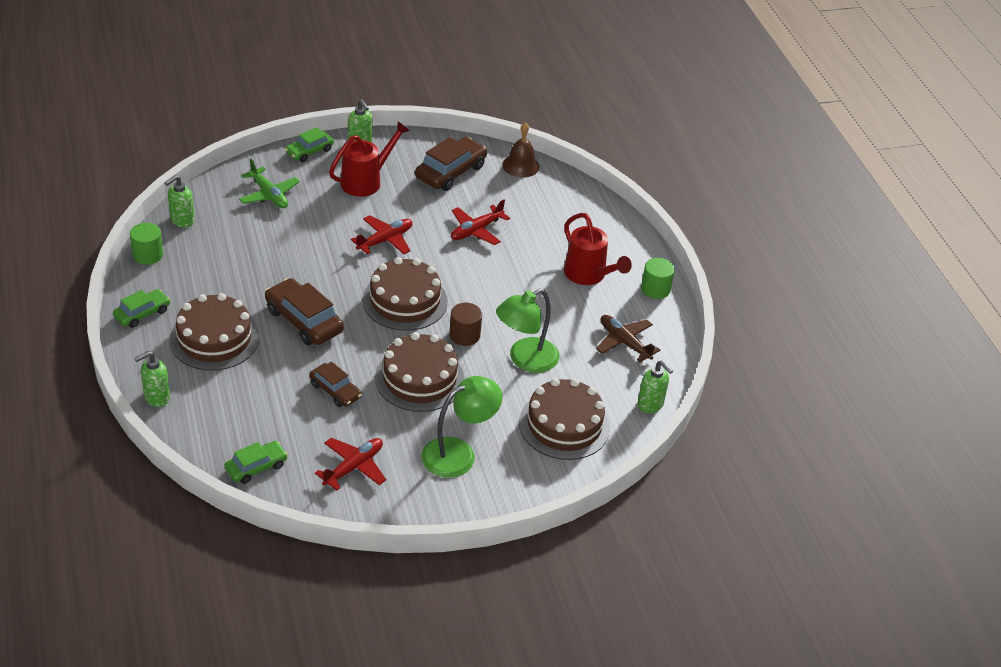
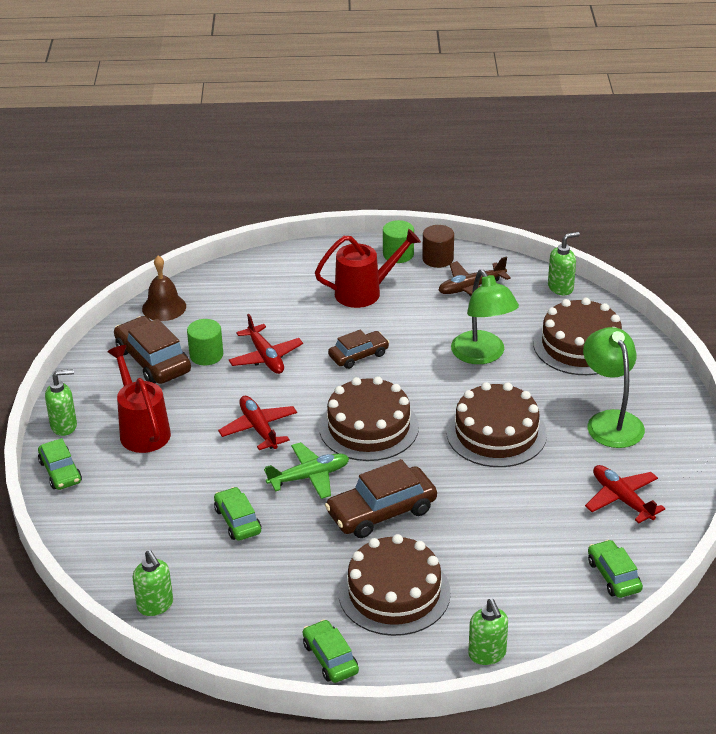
camera: 70 degrees left, 5 degrees down
(148, 255) = (215, 645): green cylinder -> green cylinder (206, 355)
(269, 195) = (134, 517): green plane -> green plane (309, 477)
(277, 246) = (238, 520): none -> green car
(335, 391) = (503, 499): brown car -> brown car (358, 355)
(464, 335) = (436, 391): brown cylinder -> brown cylinder (438, 259)

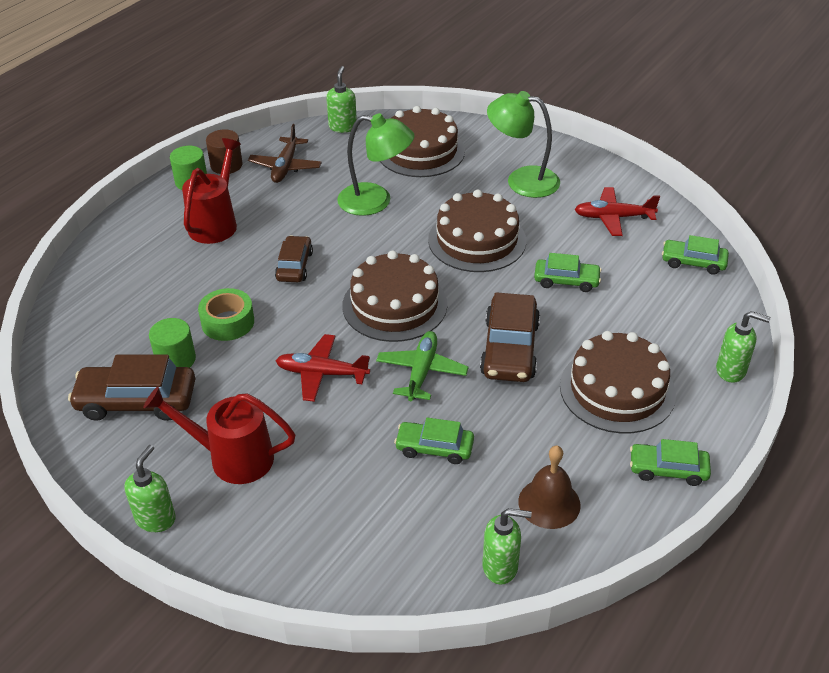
camera: 55 degrees left, 5 degrees up
(60, 472) = (225, 555): green car -> green car (566, 281)
(164, 307) = (66, 356): brown bell -> brown bell (549, 503)
(266, 357) = (228, 322): red plane -> green tape

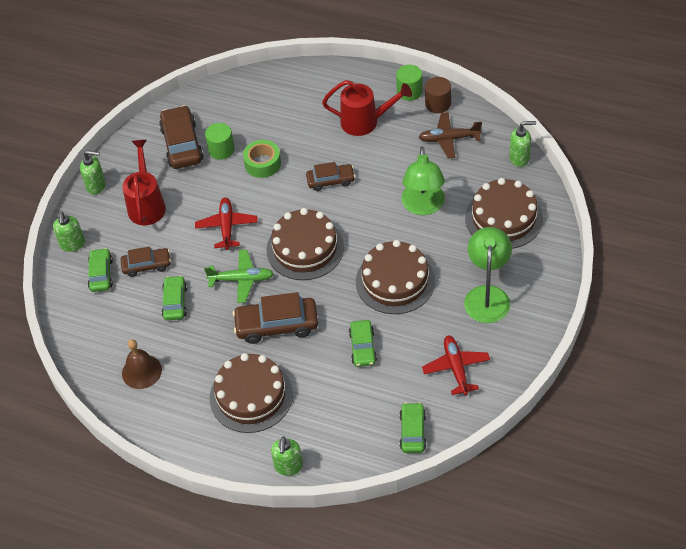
camera: 80 degrees right, 10 degrees up
(352, 472) = (147, 265): none -> brown car
(500, 567) = (89, 355): green soap dispenser -> green soap dispenser (72, 244)
(668, 469) = (182, 434): green car -> green car (101, 274)

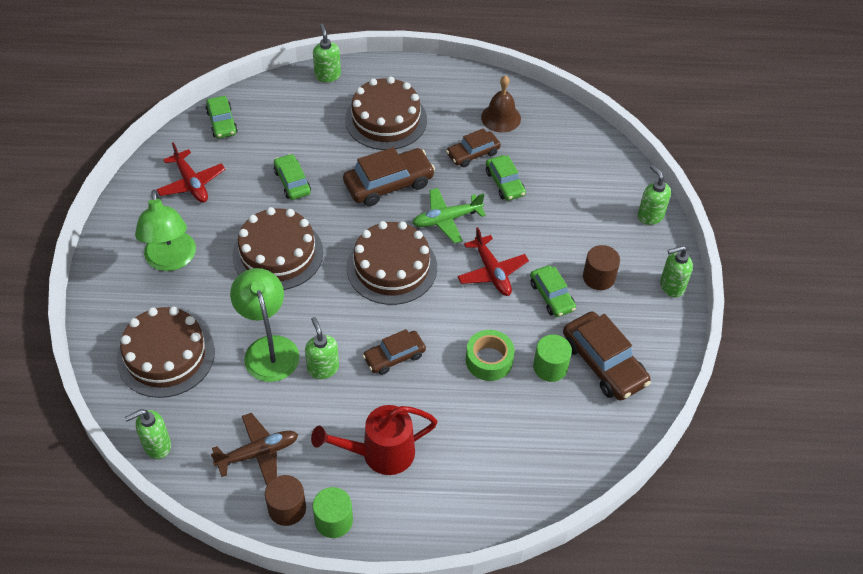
camera: 155 degrees right, 0 degrees up
(101, 274) = (598, 193): green car -> green car (551, 296)
(146, 204) = (598, 277): red watering can -> brown cylinder
(147, 265) = (556, 212): brown car -> brown car (473, 154)
(386, 184) = (323, 368): none -> green soap dispenser

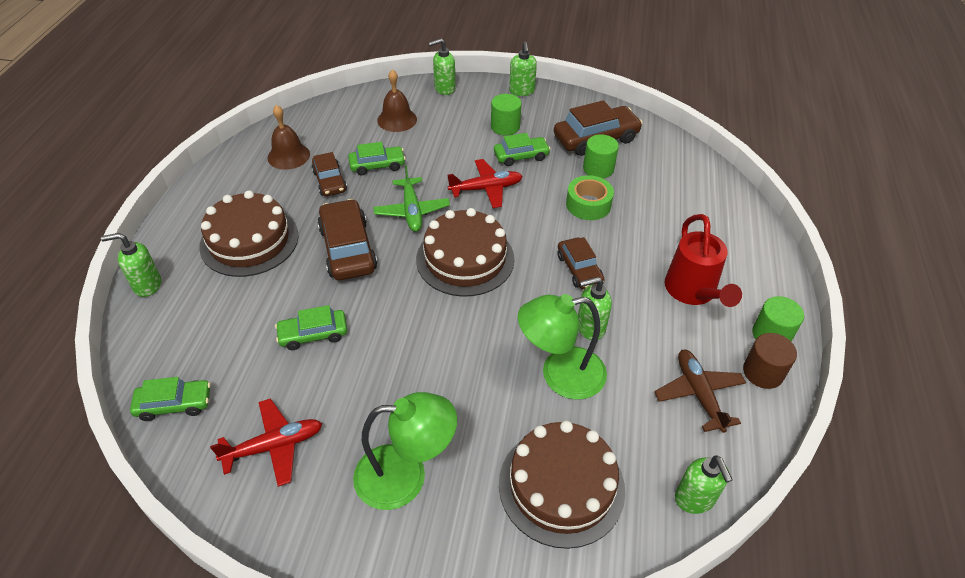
camera: 80 degrees left, 5 degrees down
(278, 254) = (423, 357): brown cake -> none
(581, 185) = (397, 120): none -> brown bell
(598, 277) = (505, 127): brown cylinder -> green cylinder

